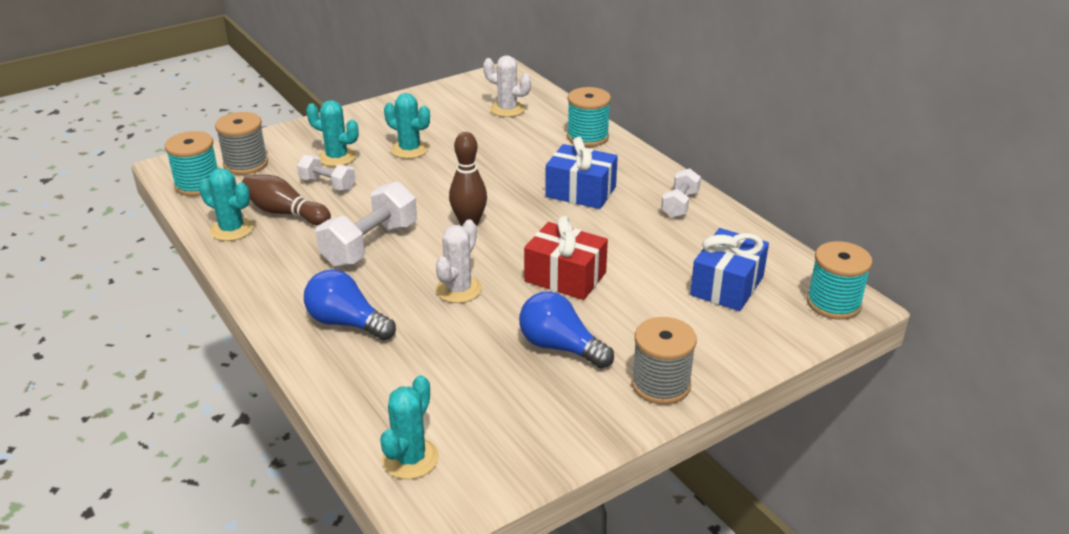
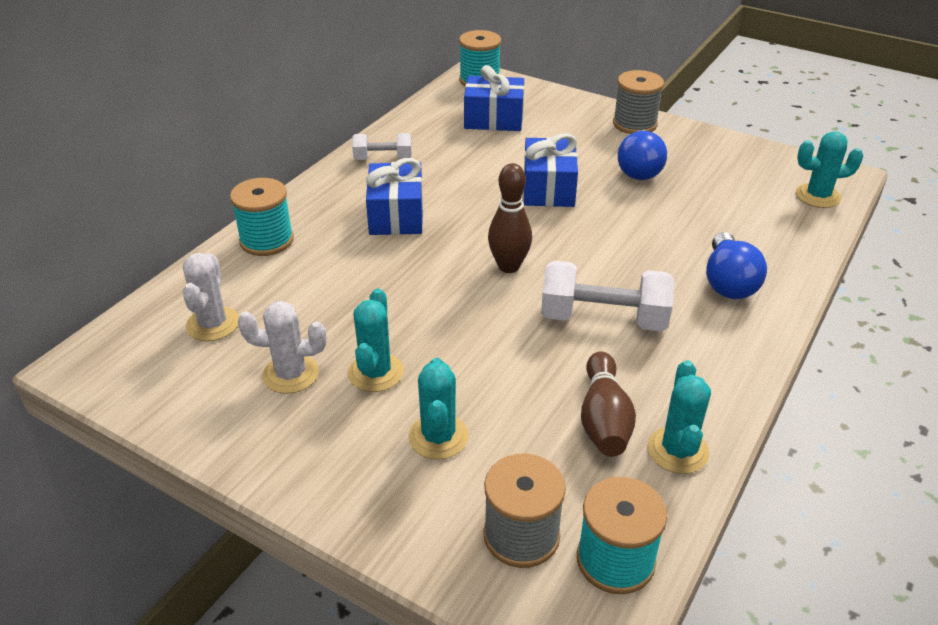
camera: 115 degrees left, 5 degrees up
(327, 184) = (512, 411): white dumbbell -> none
(458, 289) = (619, 237): white cactus -> white cactus (291, 374)
(565, 277) = (548, 189): red gift -> blue gift

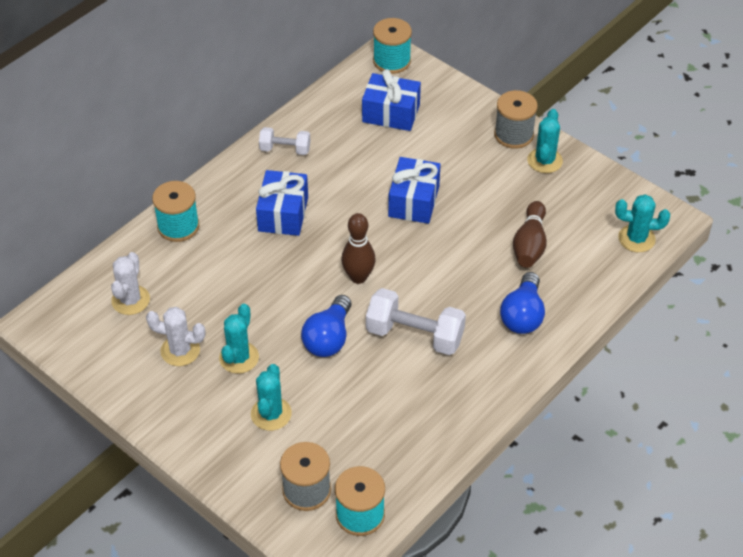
camera: 10 degrees right, 10 degrees up
(604, 419) = (386, 417): brown bowling pin -> brown bowling pin (530, 245)
(639, 169) = (497, 189): blue light bulb -> blue light bulb (328, 338)
(677, 450) = (428, 448): turquoise cactus -> turquoise cactus (544, 161)

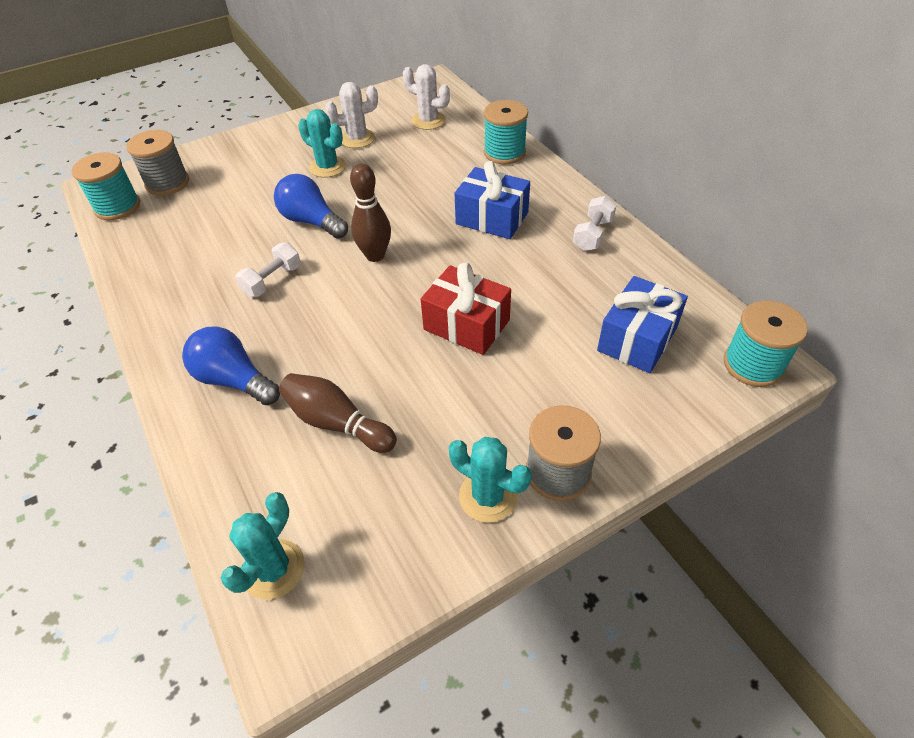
camera: 110 degrees right, 0 degrees up
(180, 350) = (357, 139): white cactus -> white cactus turned 45 degrees clockwise
(271, 414) = (256, 176): turquoise cactus -> none
(413, 201) = (466, 324): blue gift -> red gift
(414, 335) = (272, 281): white dumbbell -> white dumbbell, size x0.59

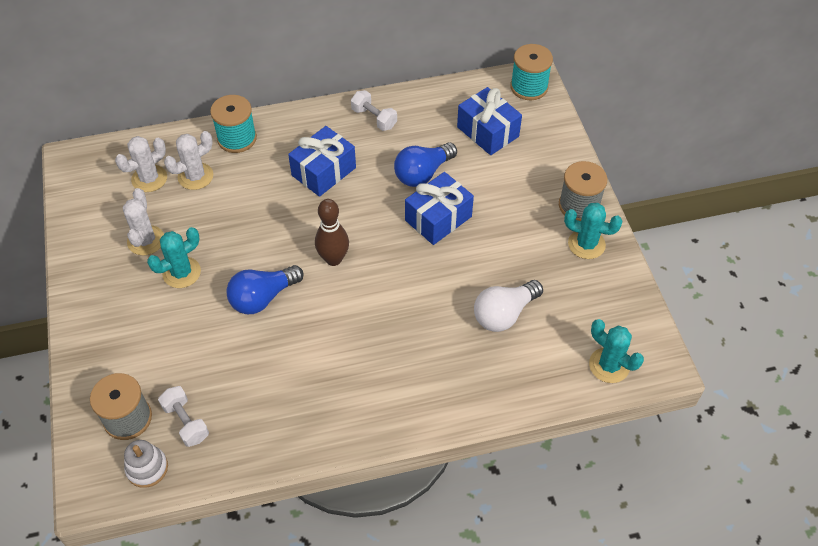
camera: 75 degrees left, 5 degrees up
(117, 207) = (147, 468): turquoise spool -> white stacking toy
(234, 380) = (439, 375): blue light bulb -> blue light bulb (422, 173)
(272, 281) = (332, 337): white dumbbell -> white dumbbell (186, 422)
(337, 423) = (504, 314): brown bowling pin -> white light bulb
(443, 143) = (195, 176): none -> white cactus
(466, 324) = (438, 218): red gift -> blue gift
(488, 496) = (586, 244): turquoise cactus -> turquoise cactus turned 60 degrees clockwise

